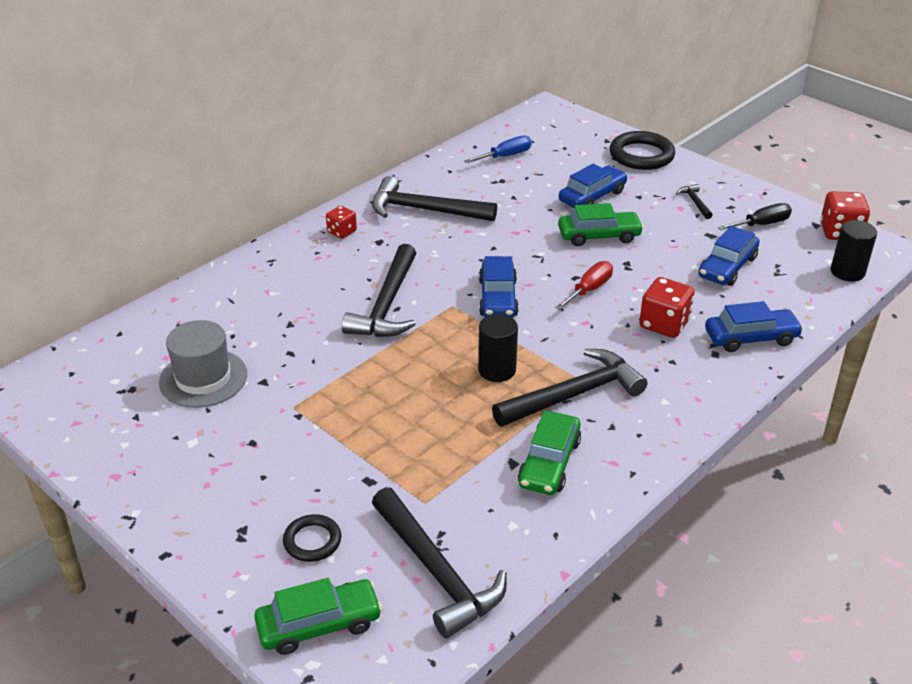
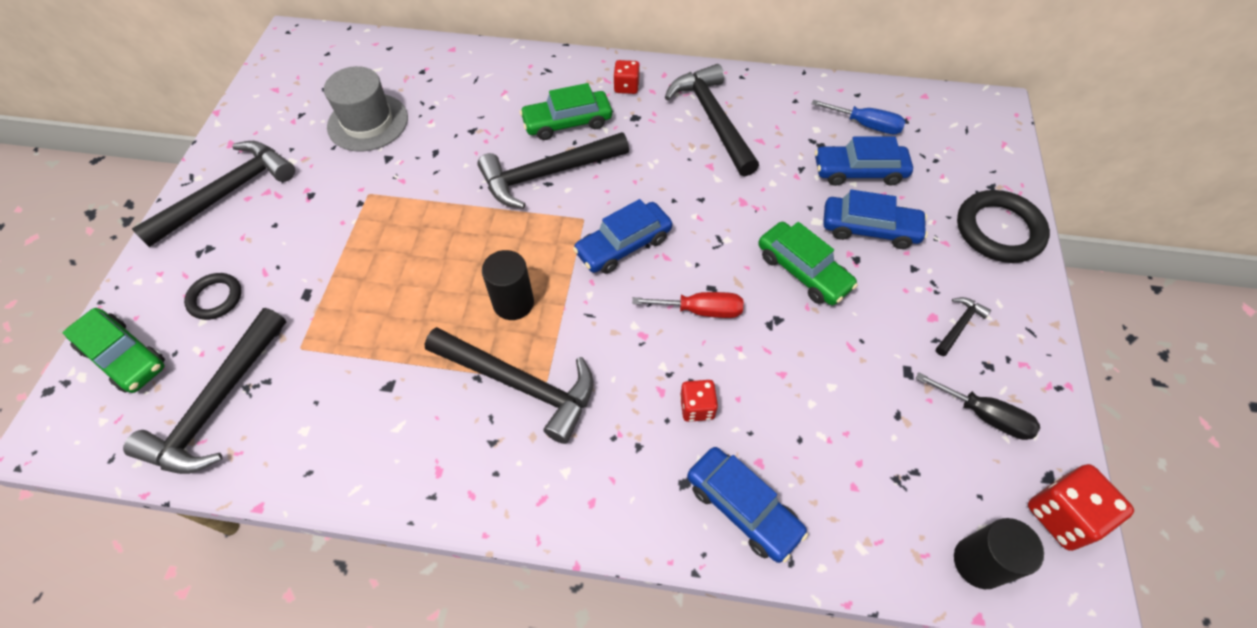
camera: 55 degrees right, 20 degrees up
(184, 497) = (227, 193): none -> black hammer
(549, 463) = (405, 415): green car -> green car (567, 122)
(664, 324) = (697, 407): red dice -> red dice, size x0.61
(727, 267) = (860, 419): blue car -> blue car (859, 171)

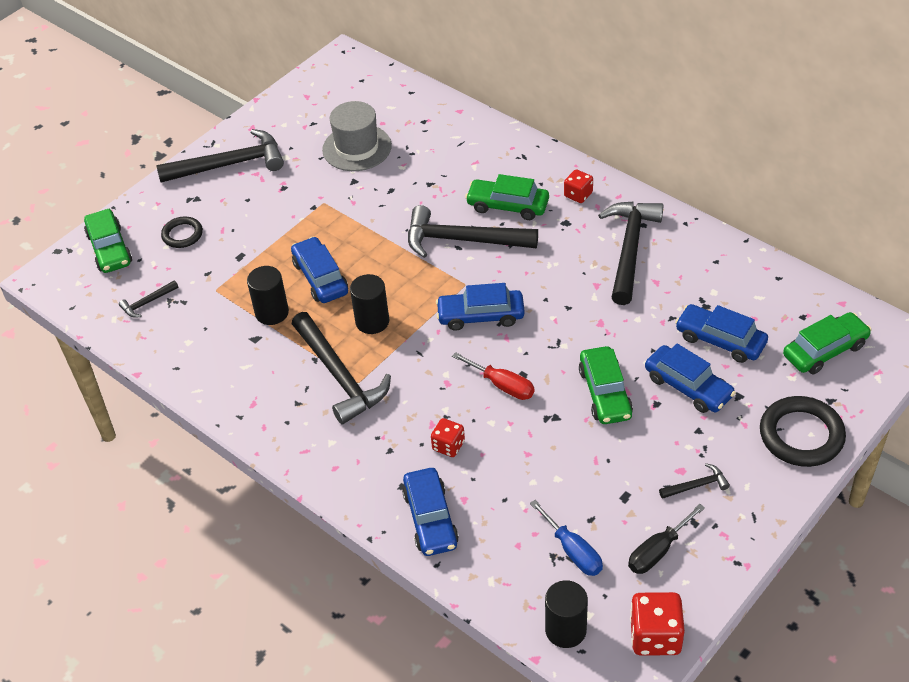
camera: 35 degrees right, 10 degrees down
(218, 404) = (147, 303): black hammer -> black hammer, size x0.44
(389, 345) = (272, 313): none -> black cylinder
(420, 278) = (320, 278): none -> blue car
(866, 125) = (762, 306): blue screwdriver -> blue screwdriver (573, 551)
(948, 143) = (825, 350): none -> green car
(985, 416) = (658, 551): black screwdriver -> black screwdriver turned 75 degrees clockwise

